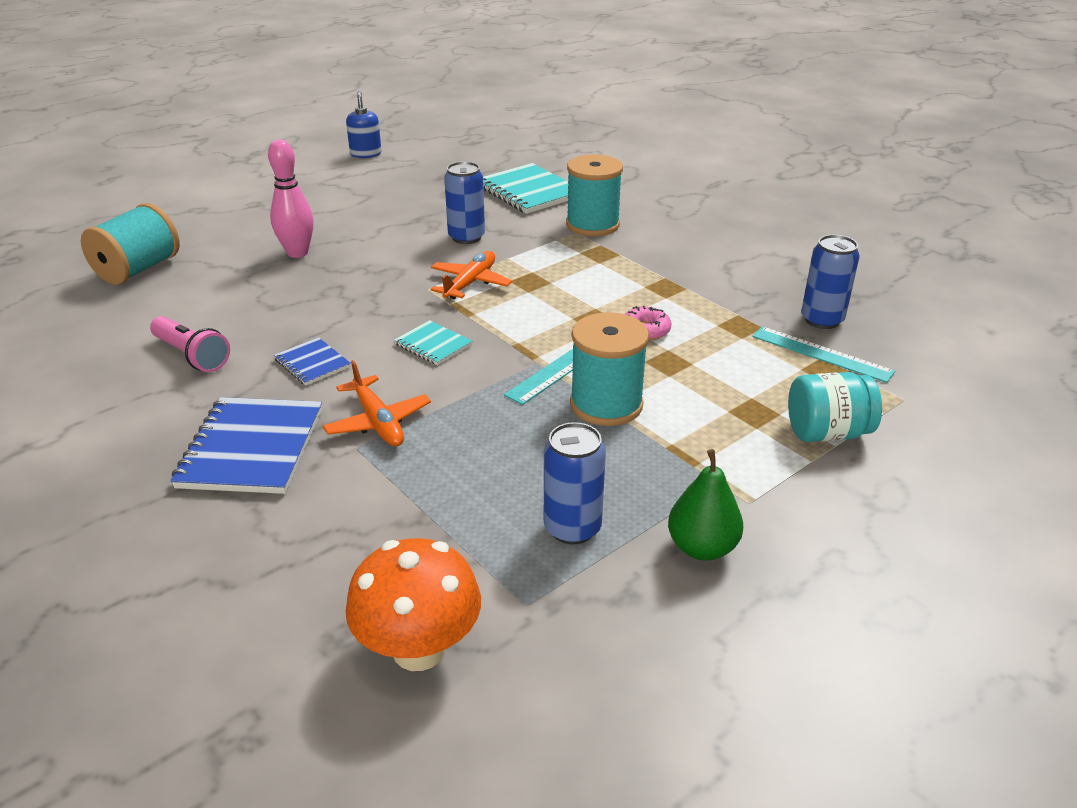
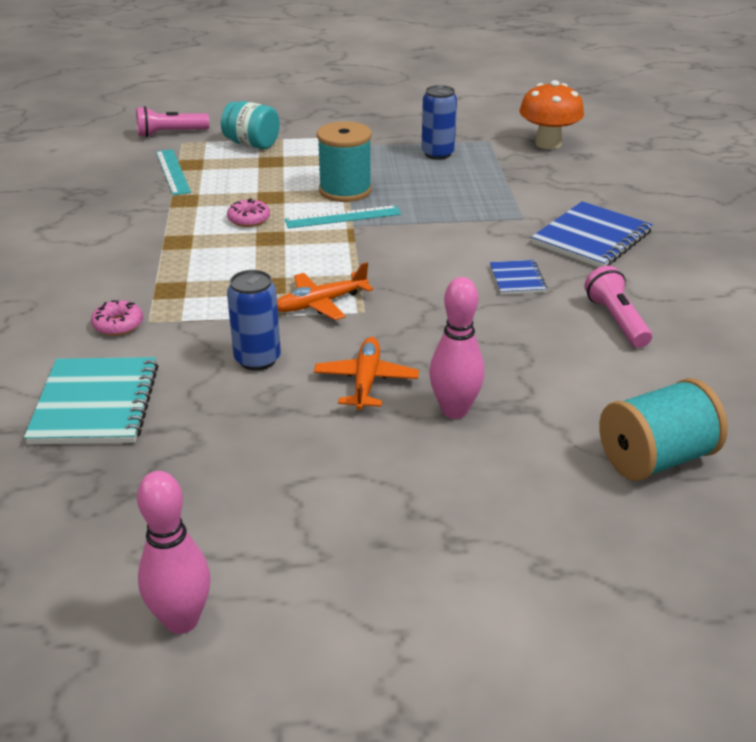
camera: 145 degrees left, 0 degrees up
(366, 154) = (181, 620): blue soap dispenser -> pink bowling pin
(378, 421) = (498, 227): orange plane -> orange plane (366, 381)
(433, 345) = (412, 262): turquoise notebook -> none
(592, 225) = (118, 325): turquoise spool -> pink donut
(702, 547) = (387, 132): green pear -> none
(822, 320) = (127, 186): blue can -> none
(946, 407) = (170, 133): none -> pink flashlight

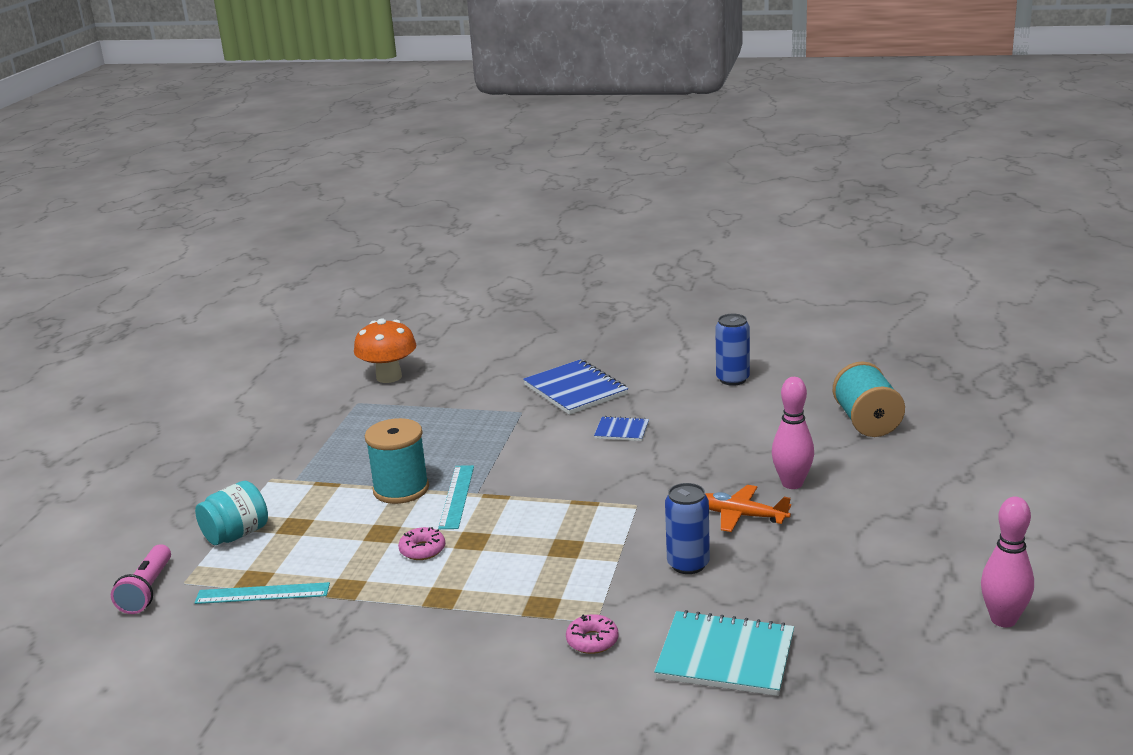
camera: 70 degrees left, 10 degrees down
(321, 303) = (612, 524): orange plane -> none
(437, 154) = (362, 431): blue can -> blue can (732, 379)
(616, 320) = (701, 403): pink flashlight -> none

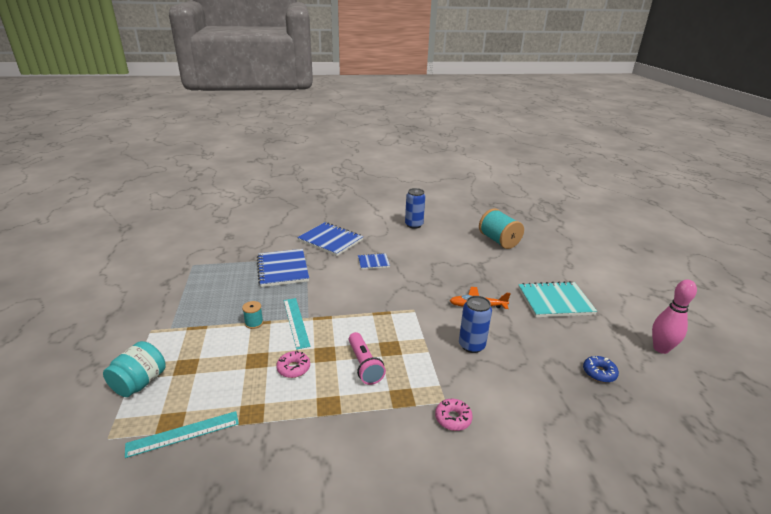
camera: 25 degrees left, 5 degrees up
(147, 590) = (75, 454): pink flashlight -> pink flashlight (364, 365)
(389, 377) = (207, 245): orange mushroom -> none
(401, 489) = (254, 323): turquoise spool -> turquoise spool, size x0.47
(478, 424) = (282, 269): none -> blue notebook
(725, 656) = (542, 410): turquoise notebook -> turquoise notebook (555, 301)
(792, 484) = (489, 282): pink bowling pin -> none
(859, 631) = (599, 373): none -> blue donut

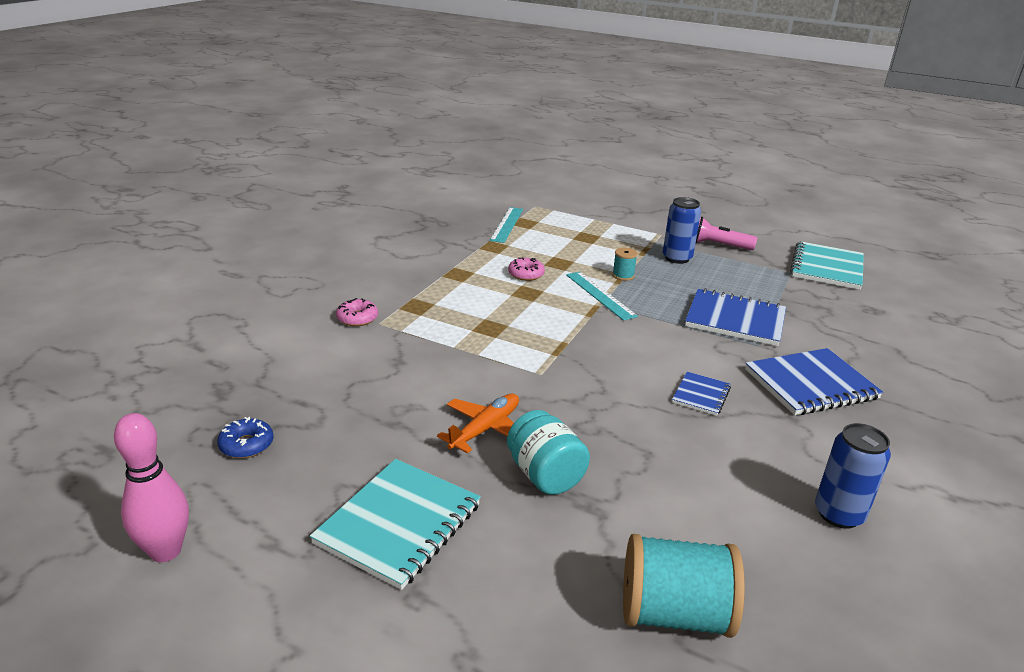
camera: 125 degrees right, 0 degrees up
(140, 383) = (585, 221): turquoise jar -> turquoise jar (545, 475)
(174, 255) = (827, 268): none -> turquoise notebook
(296, 322) = (600, 295): turquoise ruler -> turquoise ruler turned 45 degrees clockwise
(364, 365) = (484, 305): pink flashlight -> pink flashlight (717, 245)
(471, 345) = (423, 379): blue can -> blue can (677, 258)

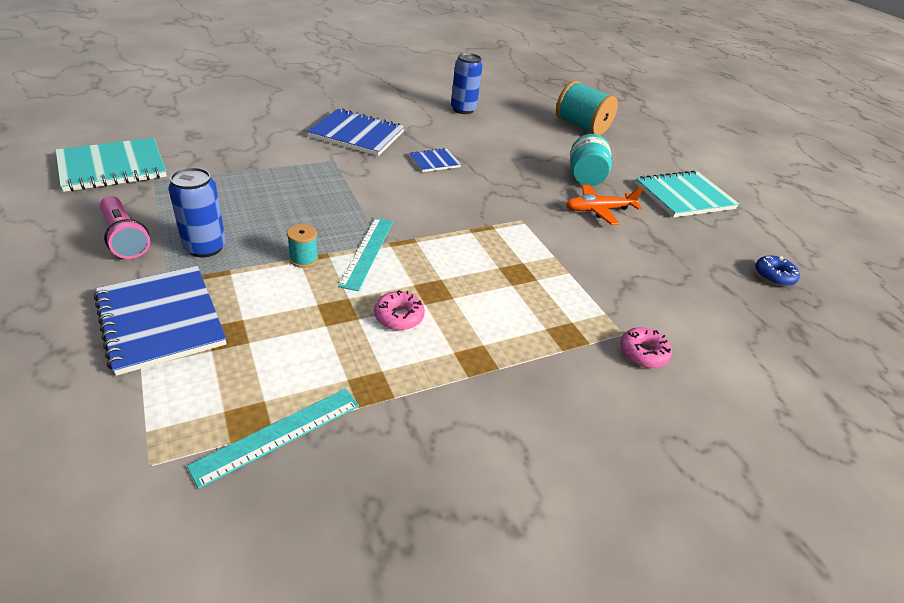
camera: 145 degrees left, 10 degrees up
(165, 551) = (820, 241): pink bowling pin -> none
(735, 320) = (306, 179): blue notebook -> blue notebook (161, 320)

